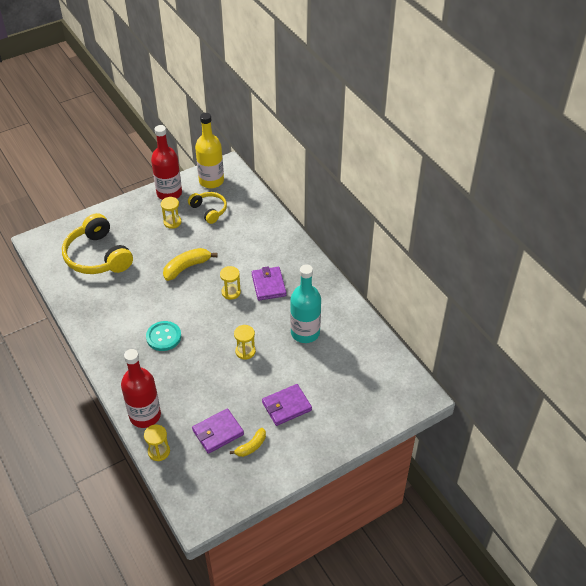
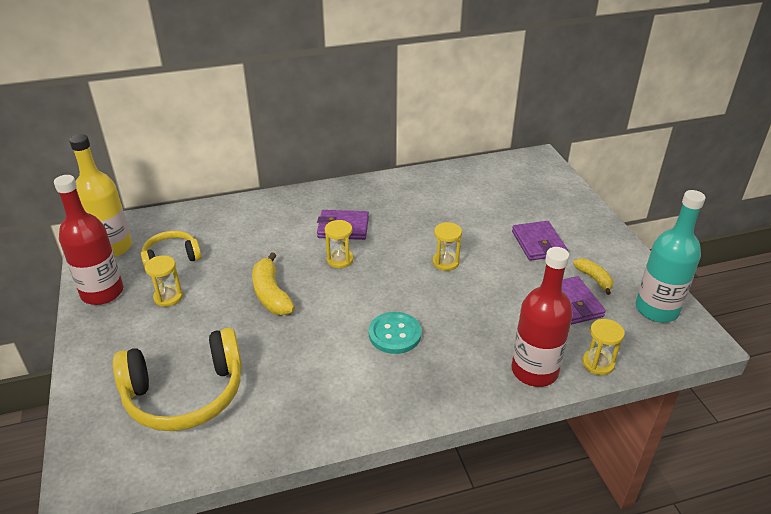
camera: 75 degrees left, 10 degrees down
(305, 332) = (431, 213): turquoise bottle -> turquoise bottle (656, 309)

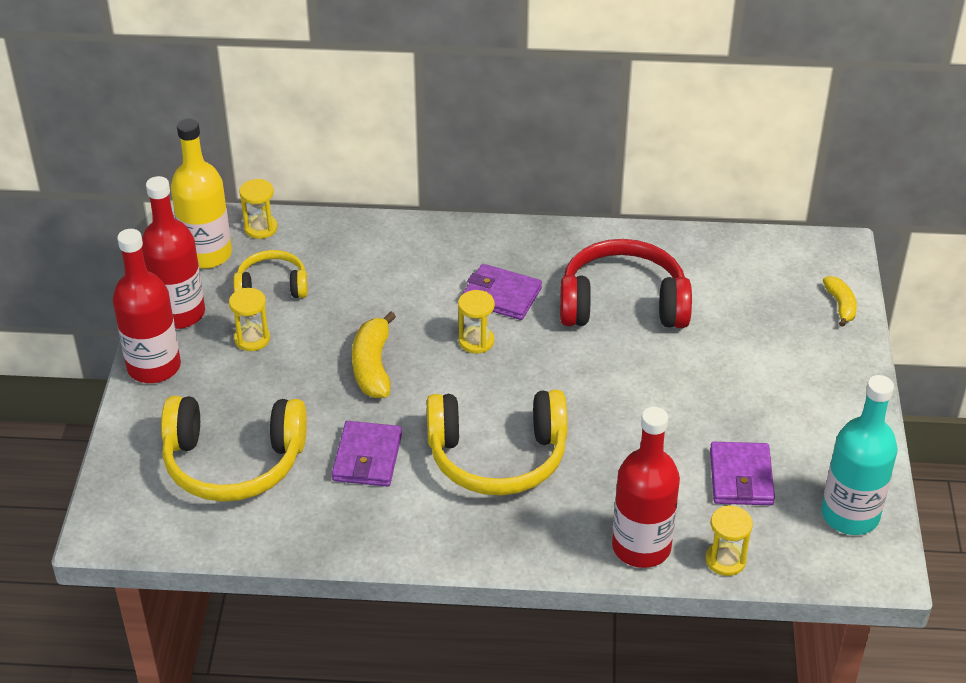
camera: 20 degrees right, 5 degrees up
(92, 336) = (154, 367): none -> red bottle
(395, 334) = (497, 457): turquoise button -> yellow headphones
(427, 215) = (622, 303): none -> red headphones
(445, 262) = (610, 379): yellow hourglass -> yellow hourglass (261, 228)
(538, 243) = (750, 383): purple wallet -> purple wallet (367, 457)
(594, 279) = (794, 453): yellow banana -> yellow banana (840, 305)

